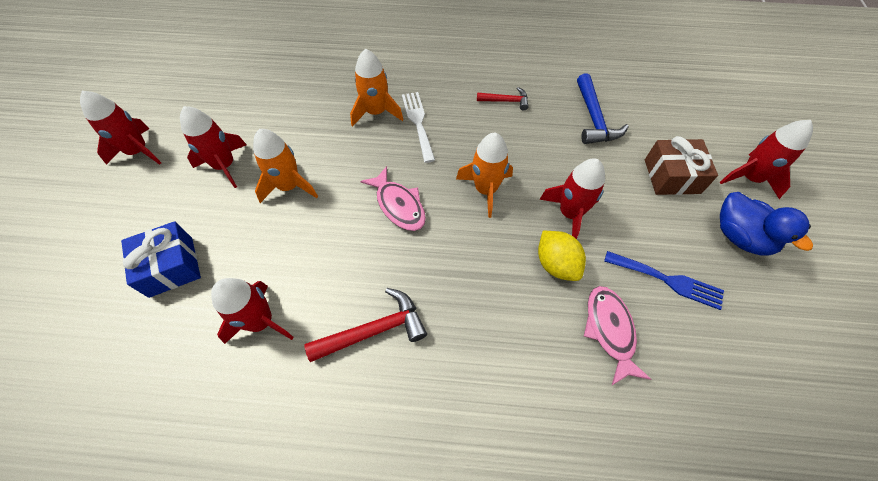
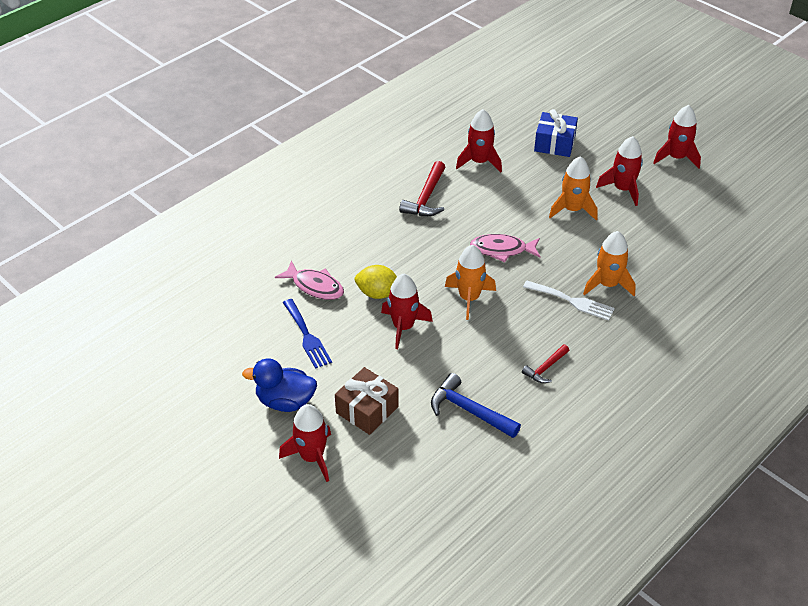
camera: 130 degrees right, 15 degrees down
(668, 280) = (307, 336): blue fork -> blue fork turned 90 degrees counterclockwise

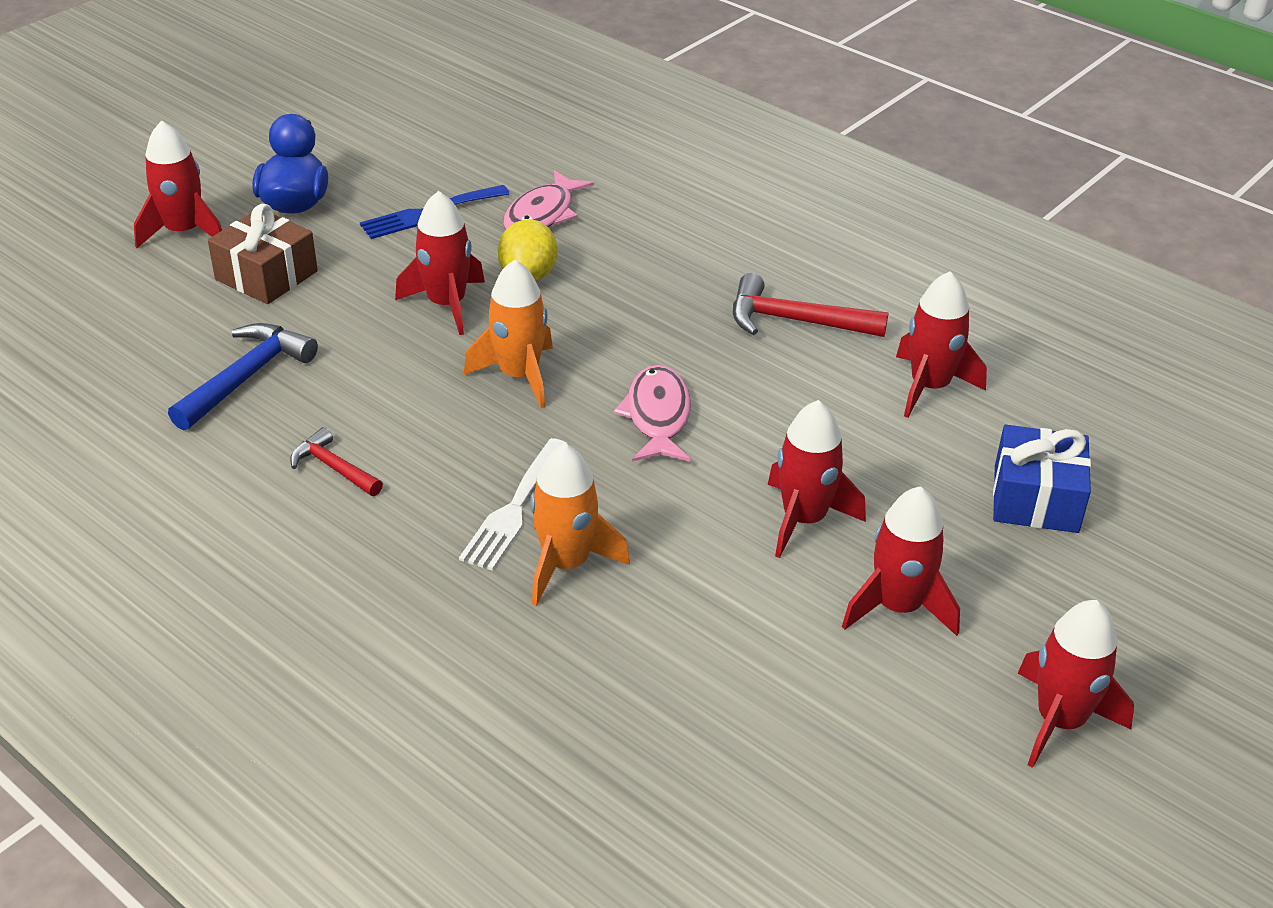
camera: 85 degrees right, 5 degrees down
(572, 209) = (803, 519): orange rocket -> red rocket

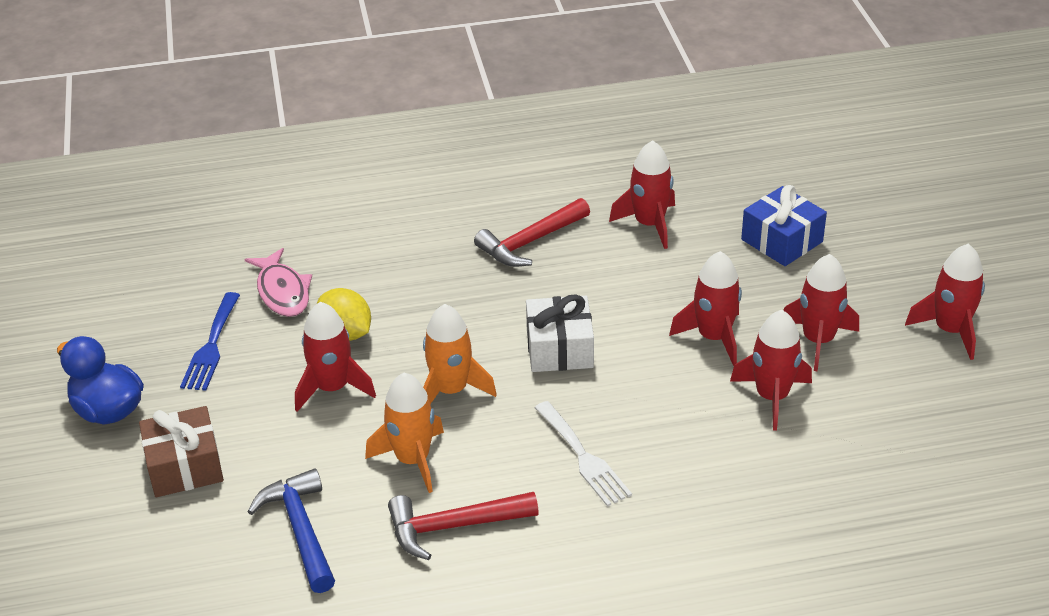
camera: 50 degrees left, 0 degrees up
(183, 232) = (67, 490): red rocket -> red rocket (772, 397)
(334, 468) = (453, 527): red hammer -> red hammer, size x1.64
(566, 564) = (657, 458): orange rocket -> orange rocket (412, 460)
(657, 416) = (559, 349): pink fish -> white gift

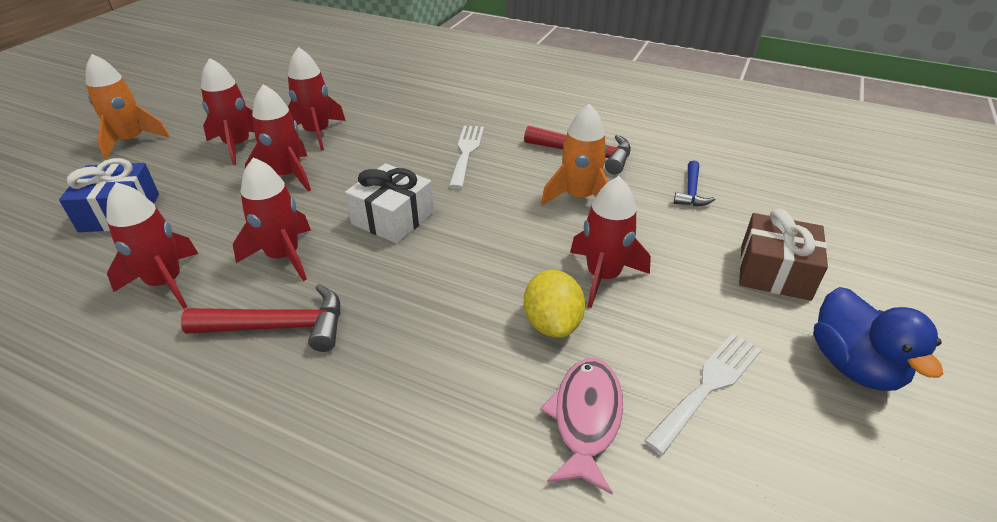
camera: 145 degrees left, 0 degrees up
(211, 346) = (708, 386): blue fork -> white fork
(301, 530) = (691, 191): blue hammer -> blue hammer, size x0.61
(451, 390) = (507, 228): orange rocket -> orange rocket (131, 141)
(950, 330) = (168, 118): red rocket -> red rocket (284, 256)

